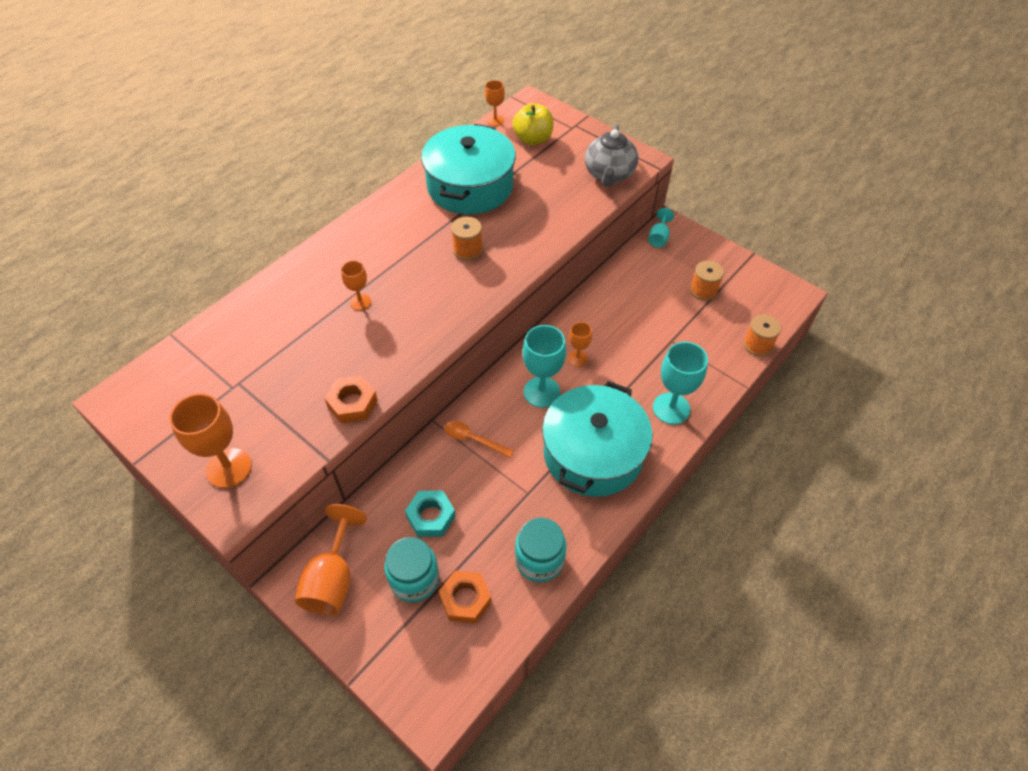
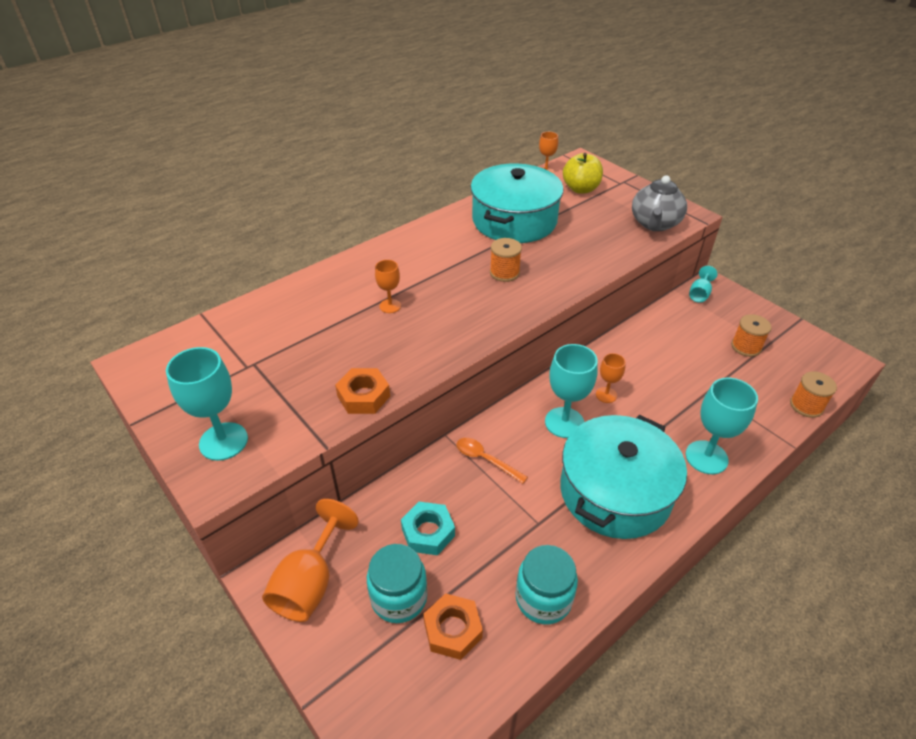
camera: 10 degrees right, 10 degrees down
(229, 468) = (223, 441): orange goblet -> turquoise goblet

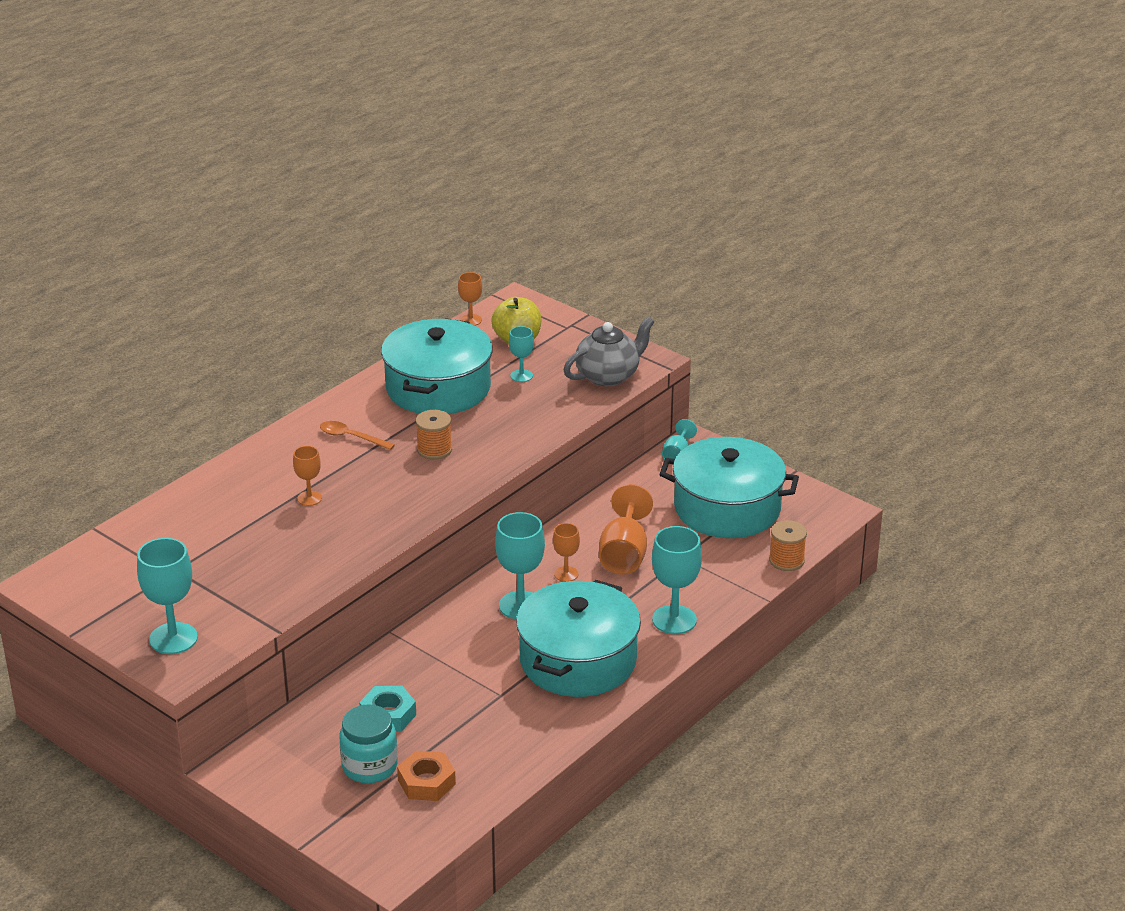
camera: 10 degrees left, 10 degrees down
(310, 582) = (278, 766): orange goblet -> orange goblet (624, 554)
(363, 396) = (304, 586): orange nut -> none
(486, 459) = (438, 648): orange spoon -> orange spoon (351, 437)
(543, 599) = (510, 750): turquoise jar -> none
(582, 217) = (521, 376): none -> turquoise goblet
(655, 224) = (608, 376): grey teapot -> grey teapot turned 135 degrees counterclockwise
(746, 347) = (727, 508): orange spool -> turquoise pot

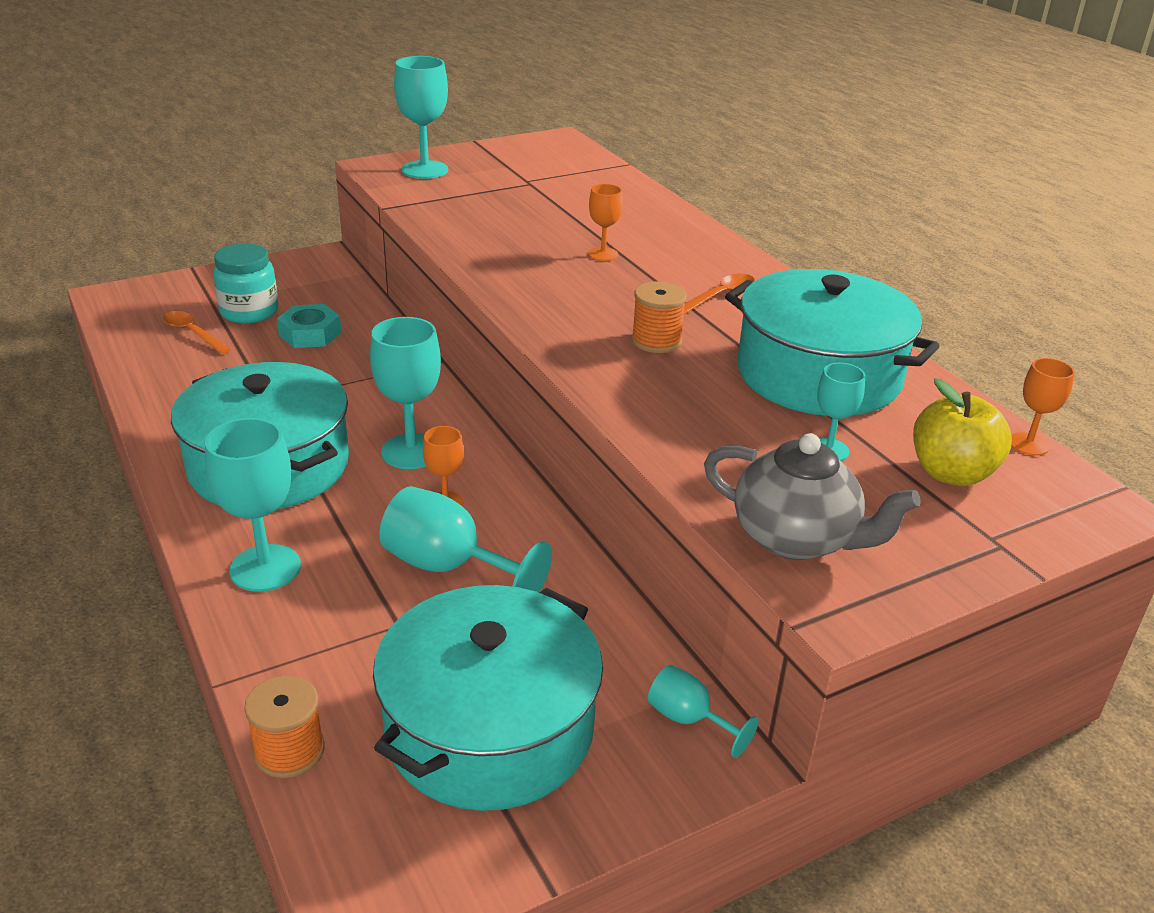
camera: 110 degrees right, 0 degrees up
(426, 782) = (193, 333): orange nut -> orange spoon
(608, 376) = (796, 539): grey teapot -> grey teapot turned 45 degrees counterclockwise
(624, 554) = (449, 567): orange goblet -> turquoise goblet

